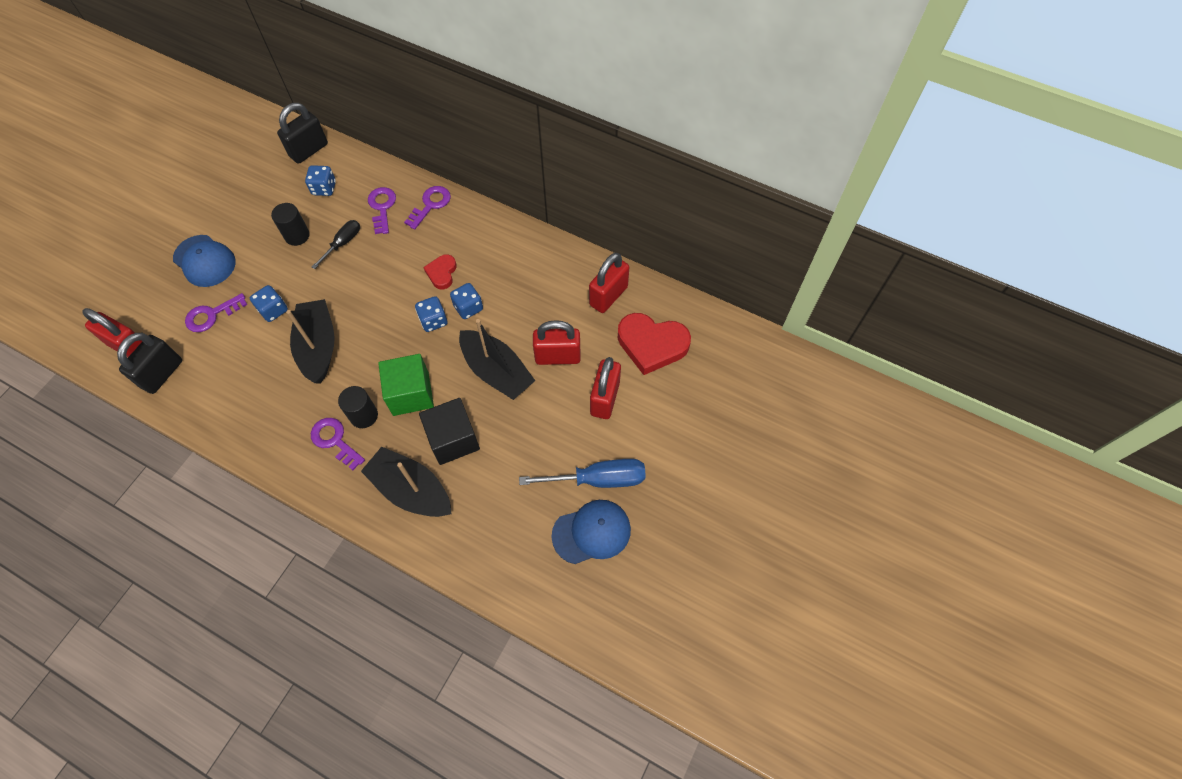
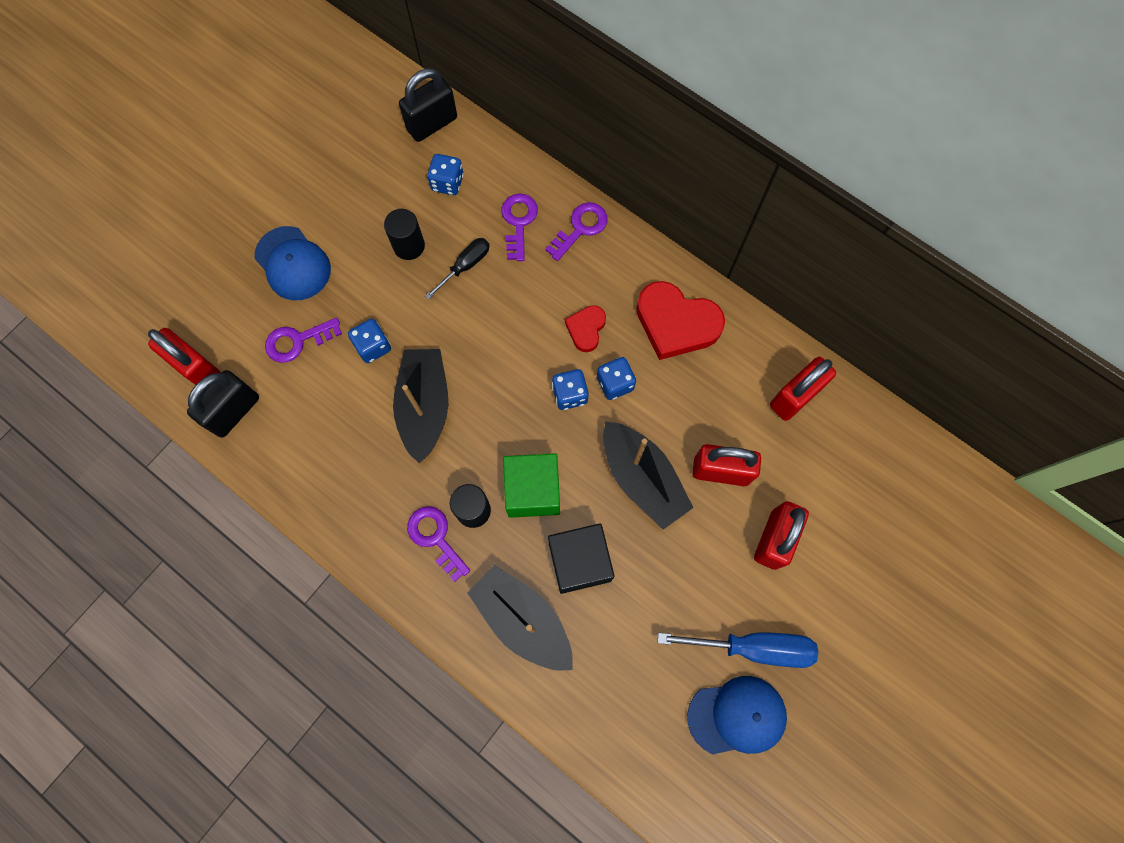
camera: 10 degrees right, 10 degrees up
(652, 345) = (842, 475): red heart -> red heart (676, 323)

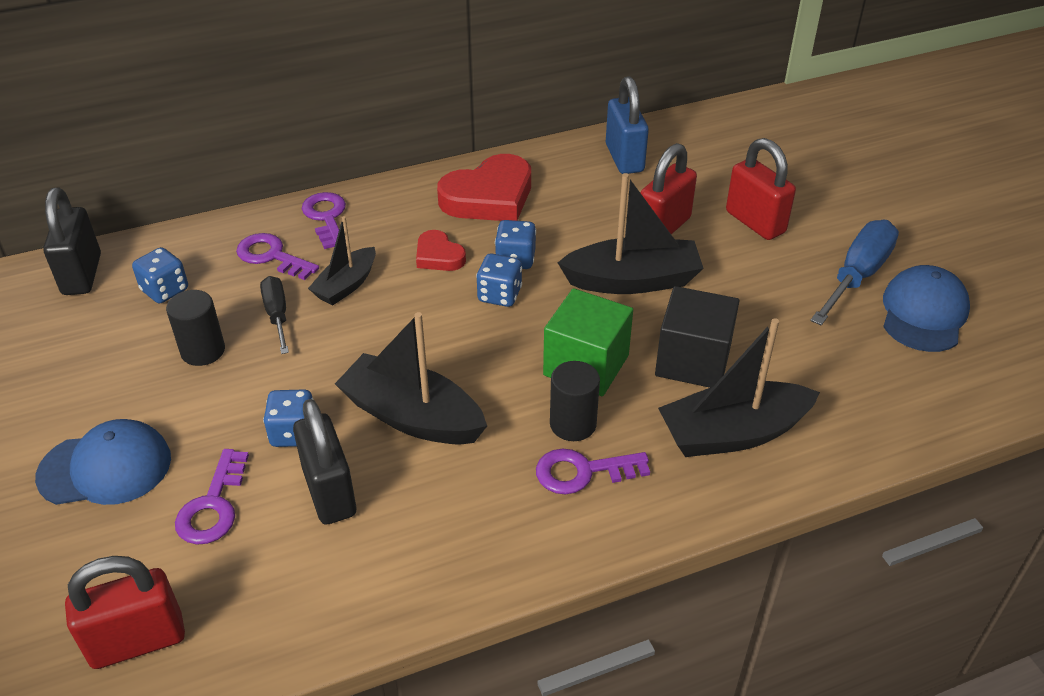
camera: 60 degrees left, 30 degrees down
(234, 411) = (243, 620): black padlock -> black padlock (329, 492)
(519, 289) = (346, 285): none -> black boat
(795, 397) = (624, 158): red padlock -> blue padlock

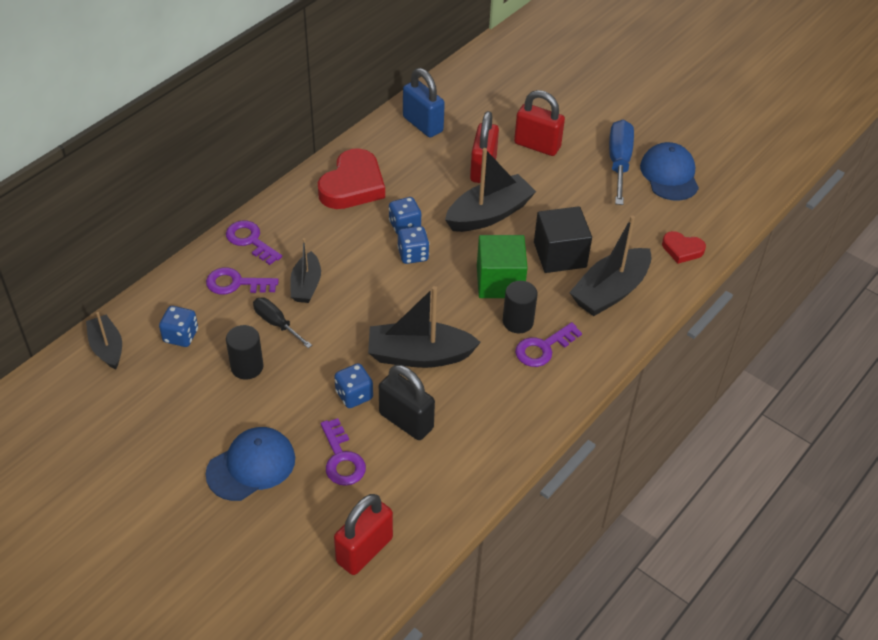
camera: 30 degrees left, 5 degrees up
(82, 274) = (107, 348): black padlock -> black boat
(438, 256) = (352, 241): red heart -> red heart (682, 249)

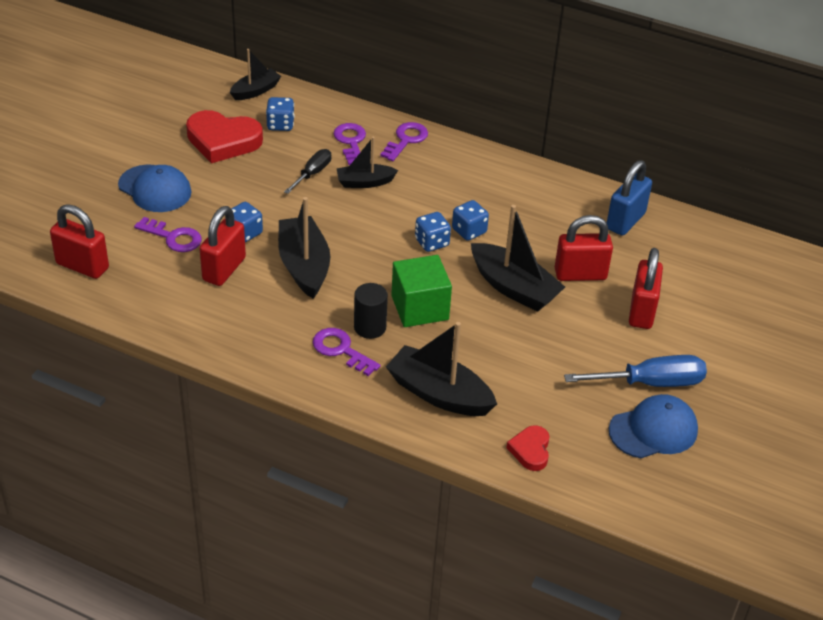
camera: 75 degrees right, 5 degrees down
(247, 367) = (258, 166): black cylinder -> none
(342, 458) = (173, 237): purple key -> purple key turned 120 degrees counterclockwise
(352, 185) = (508, 188): red heart -> red heart (223, 141)
(406, 421) = (224, 269): black padlock -> red padlock
(560, 255) = (477, 348): black cube -> none

